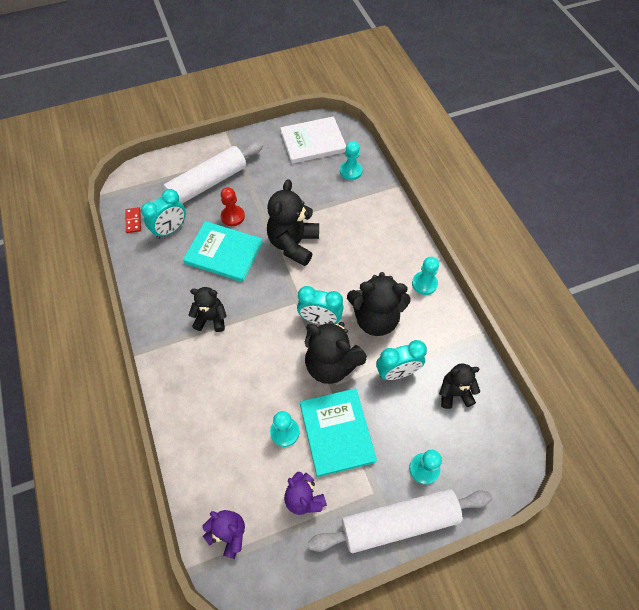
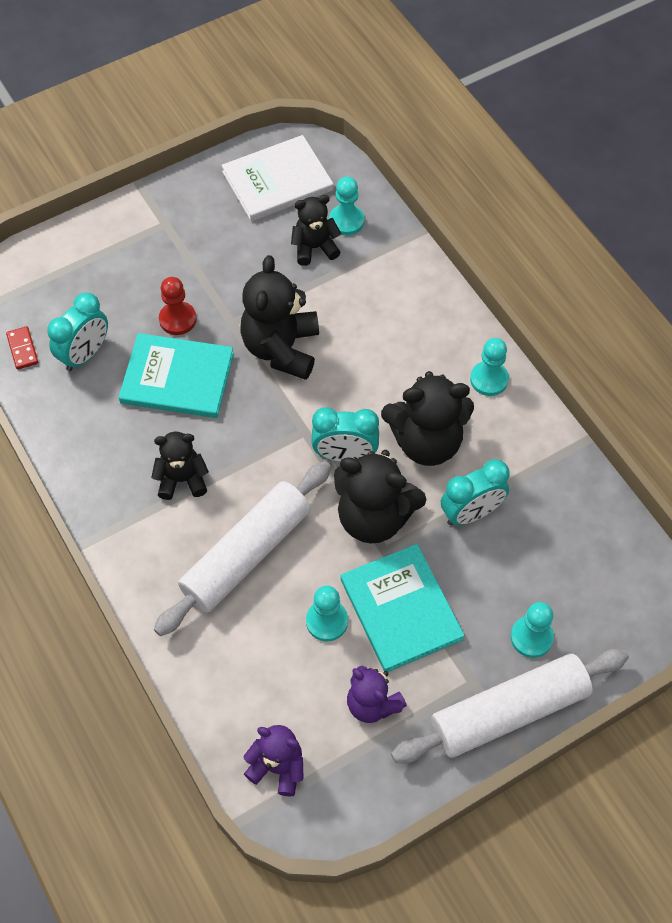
camera: 10 degrees left, 0 degrees up
(207, 184) = (125, 273): white rolling pin -> white rolling pin (246, 555)
(454, 393) = (557, 529): black teddy bear -> black teddy bear (314, 248)

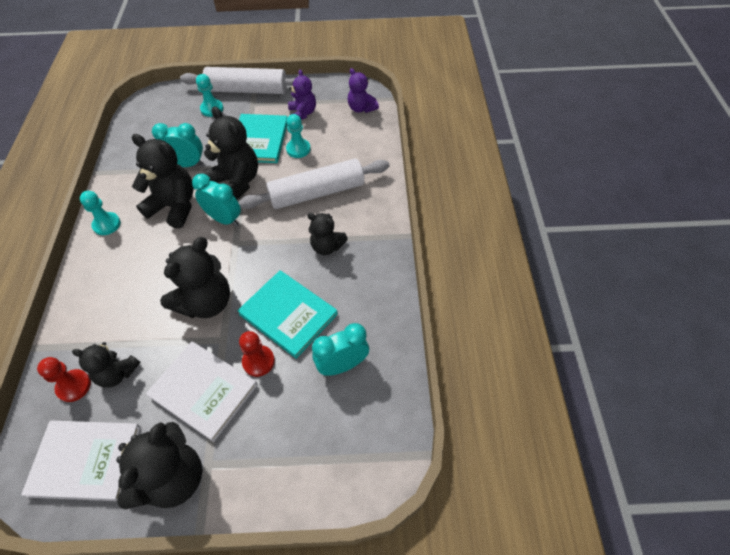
camera: 150 degrees left, 5 degrees down
(22, 349) = (388, 394): red domino -> none
(188, 203) = (173, 478): none -> black teddy bear
(214, 272) = (203, 390): none -> white book
(346, 221) = (74, 386): turquoise pawn -> red pawn

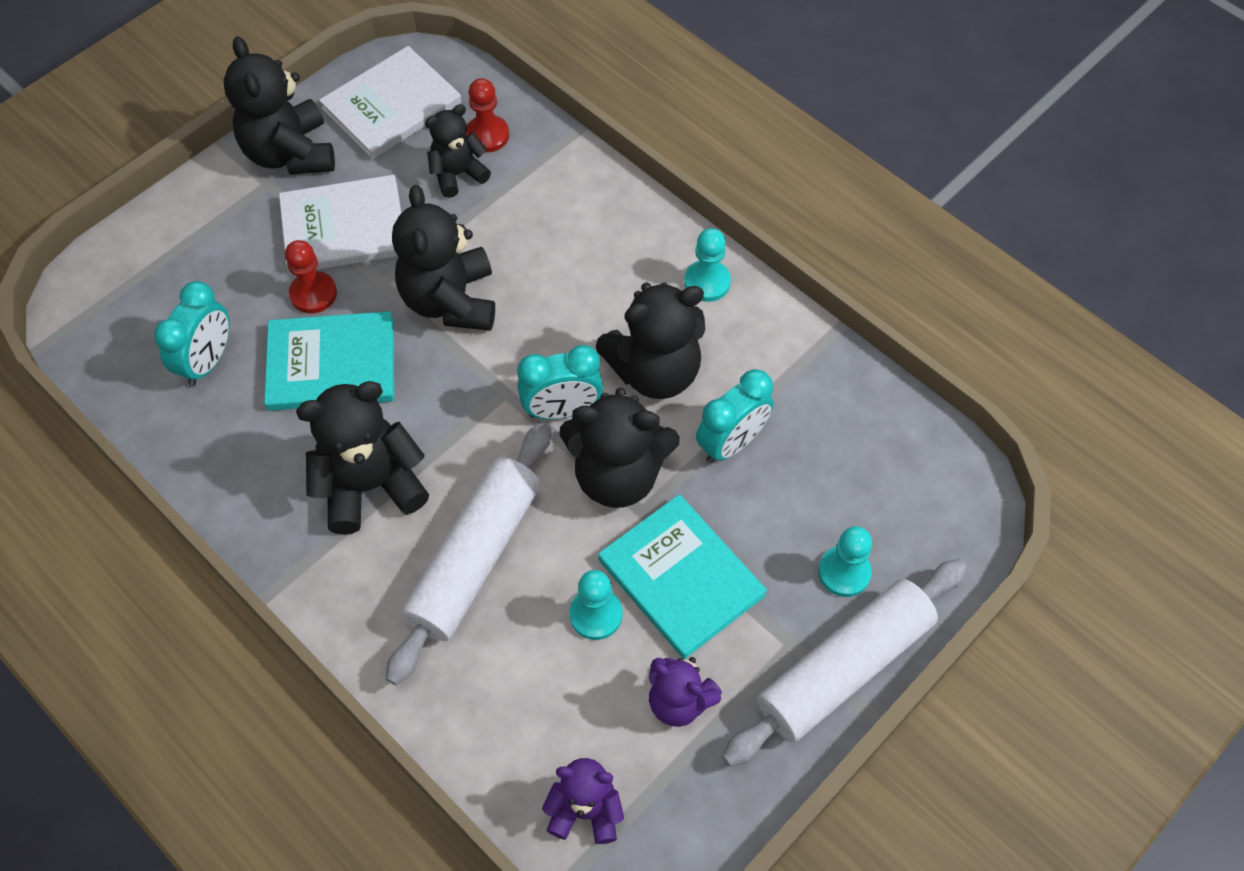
camera: 135 degrees right, 5 degrees up
(327, 247) = (370, 485): black teddy bear -> black teddy bear, size x1.65

